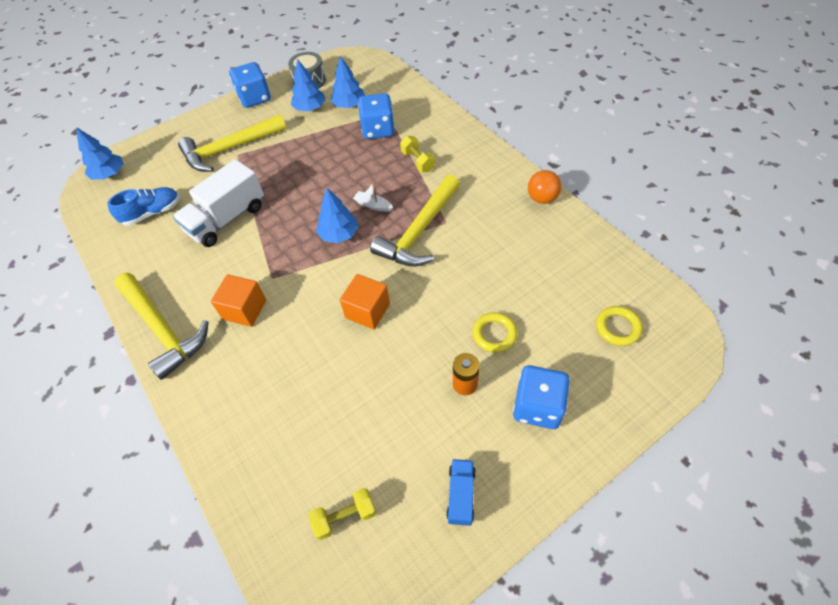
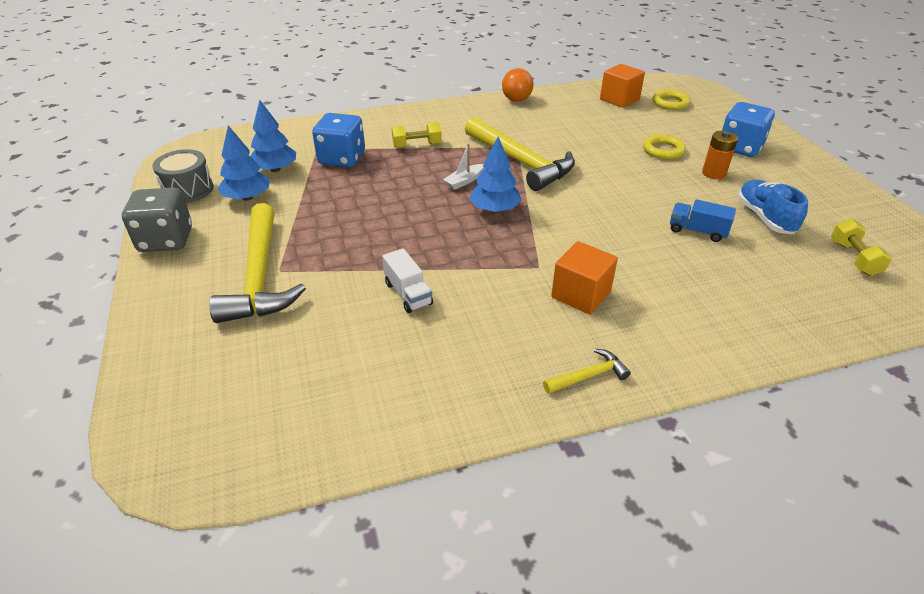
camera: 75 degrees left, 15 degrees down
(109, 174) = (180, 432): blue tree -> none
(152, 213) = (335, 375): blue shoe -> blue shoe (764, 218)
(163, 329) = (589, 376): yellow hammer -> yellow hammer, size x0.43
(227, 219) = (408, 294): white truck -> white truck, size x0.51
(255, 98) = (166, 240): blue dice -> grey dice
(367, 311) = (614, 208): orange cube -> orange cube (619, 99)
(461, 495) = (824, 196): blue truck -> blue truck (697, 231)

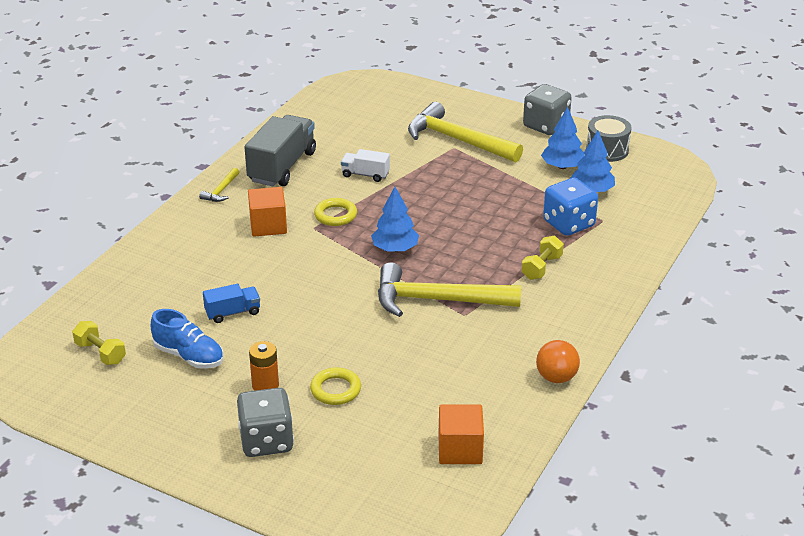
camera: 135 degrees right, 5 degrees down
(464, 181) = (450, 257): white boat -> none
(477, 365) = (282, 167): none -> grey truck
(670, 103) = (400, 480): yellow ring -> yellow ring (335, 215)
(740, 147) = (266, 441): blue dice -> grey dice

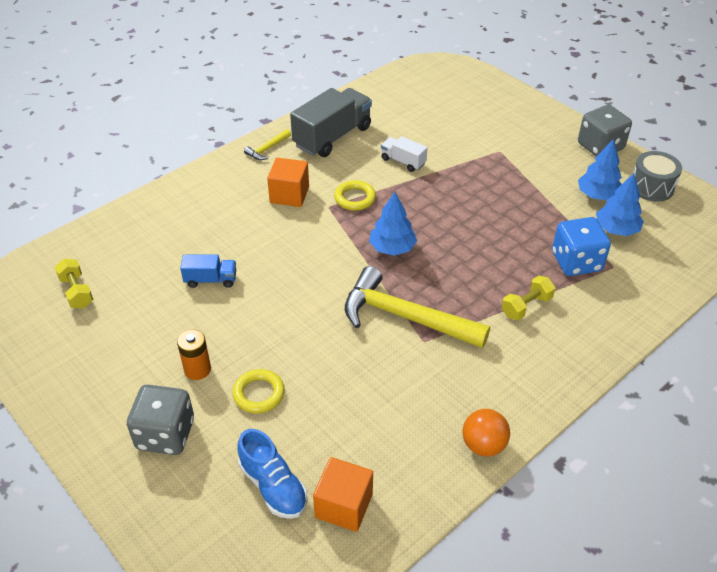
camera: 20 degrees right, 10 degrees up
(189, 356) = (148, 316): blue shoe -> blue shoe (273, 486)
(457, 140) = (506, 144): yellow hammer -> none

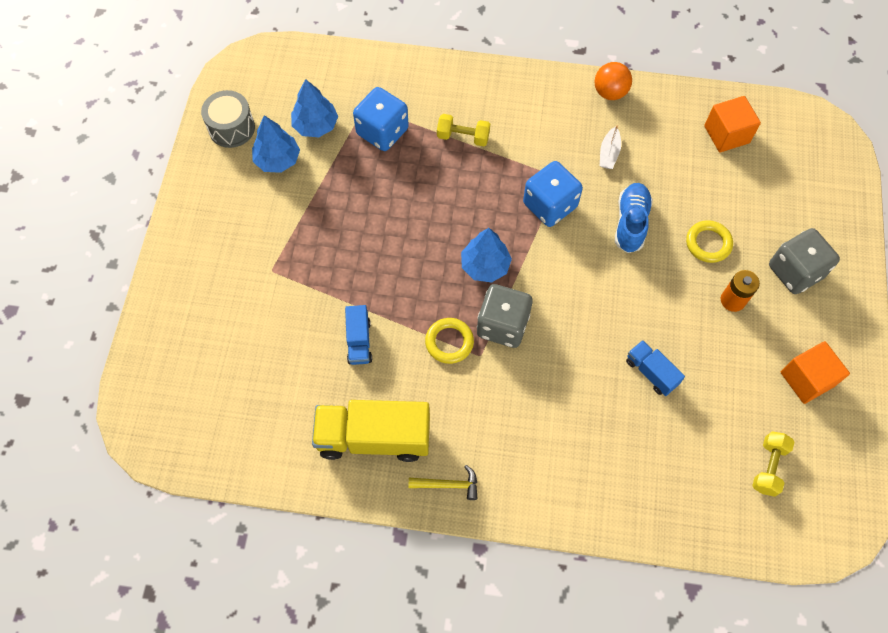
camera: 130 degrees left, 20 degrees up
(273, 486) = (756, 179): blue shoe -> blue shoe (630, 223)
(289, 195) = (495, 402): orange cube -> orange cube (806, 379)
(332, 137) = (374, 437): grey truck -> yellow truck
(403, 161) = (359, 341): white truck -> blue truck
(404, 317) = (550, 205): yellow hammer -> blue dice
(415, 392) = (609, 153): none -> white boat
(600, 147) = (196, 194): grey dice -> grey dice (502, 325)

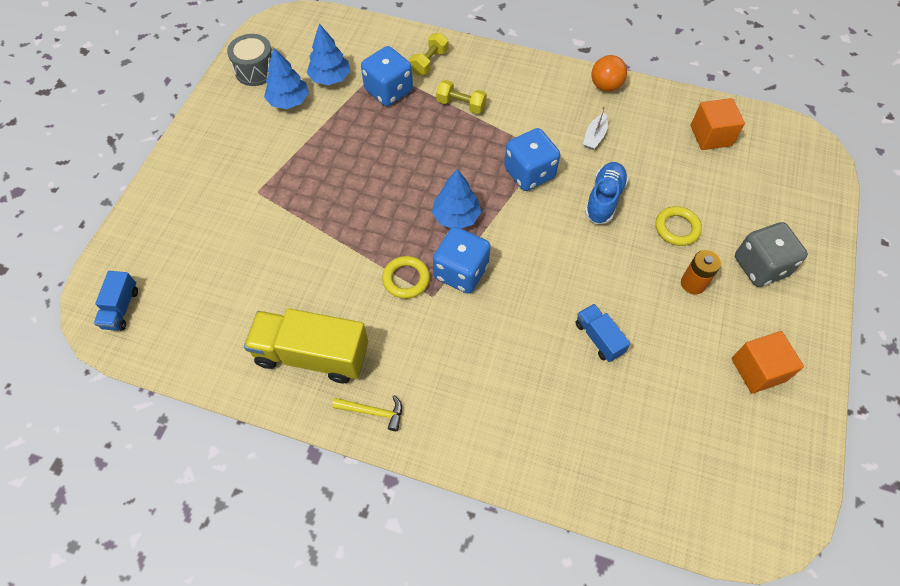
camera: 10 degrees right, 5 degrees down
(359, 341) = (321, 265): blue truck -> blue truck (121, 308)
(502, 325) = (461, 272): grey dice -> blue dice
(768, 467) = (705, 450): yellow dumbbell -> yellow dumbbell (429, 62)

